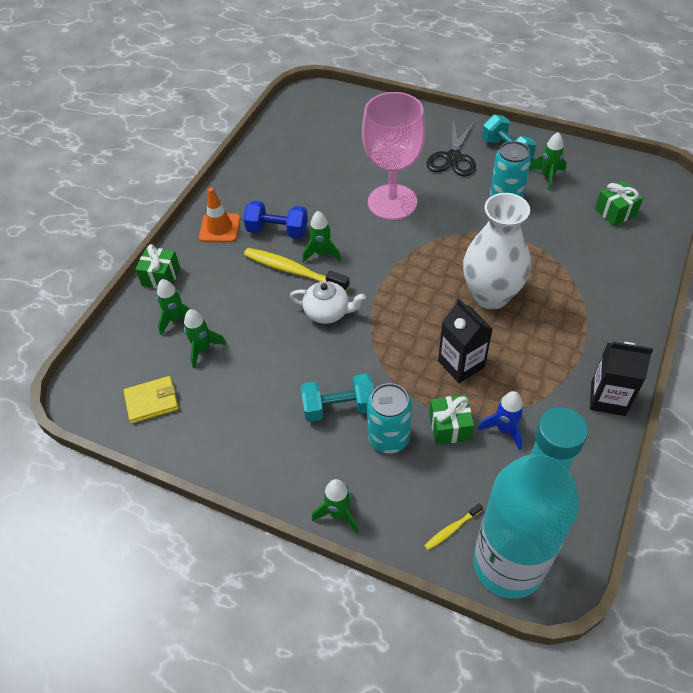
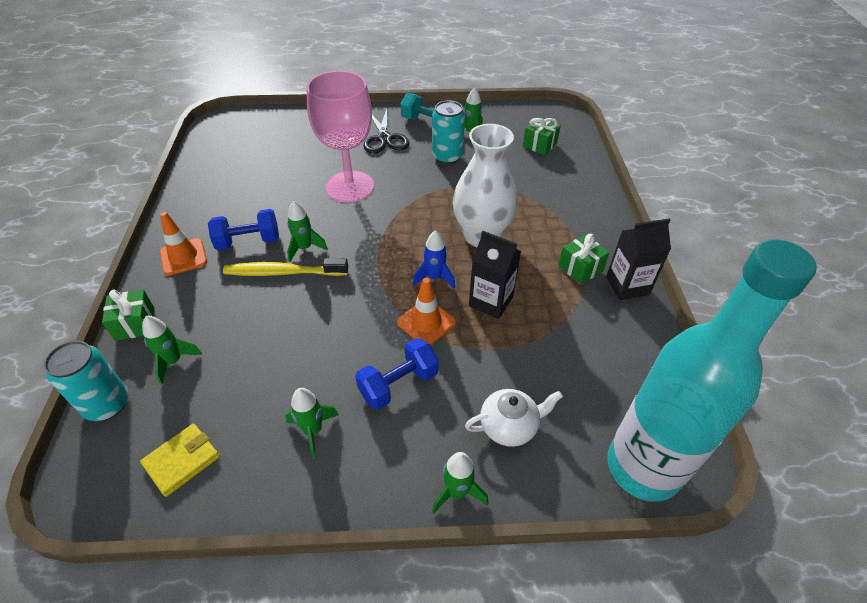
camera: 30 degrees left, 5 degrees down
(203, 349) = (219, 381): green rocket -> green rocket (313, 431)
(328, 312) = (339, 299): white teapot -> white teapot (509, 426)
(339, 407) = (398, 384): turquoise dumbbell -> blue dumbbell
(389, 438) = (464, 394): turquoise can -> turquoise can (107, 404)
(391, 362) = (426, 322): none -> orange traffic cone
(449, 427) = (514, 361): green gift -> green gift (580, 268)
(451, 529) = (573, 457): yellow toothbrush -> none
(504, 429) = (562, 344): blue rocket -> blue rocket (434, 277)

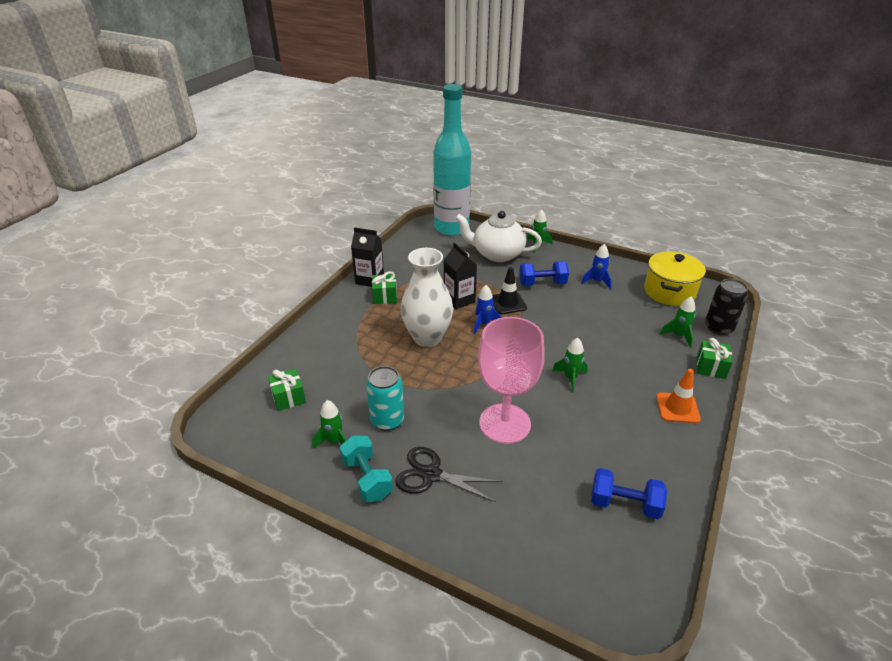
camera: 150 degrees left, 10 degrees down
(107, 404) = (718, 327): turquoise can -> black can
(182, 461) = (669, 292): yellow wallet -> yellow pot
(248, 241) = (618, 401): blue dumbbell -> blue dumbbell (624, 504)
(283, 272) = (593, 365): yellow toothbrush -> none
(313, 431) = (597, 281): green rocket -> blue rocket
(384, 139) = (431, 474): black scissors -> black scissors turned 90 degrees counterclockwise
(426, 322) = (508, 303): orange traffic cone -> black traffic cone
(509, 426) = (497, 254): white teapot -> white teapot, size x1.69

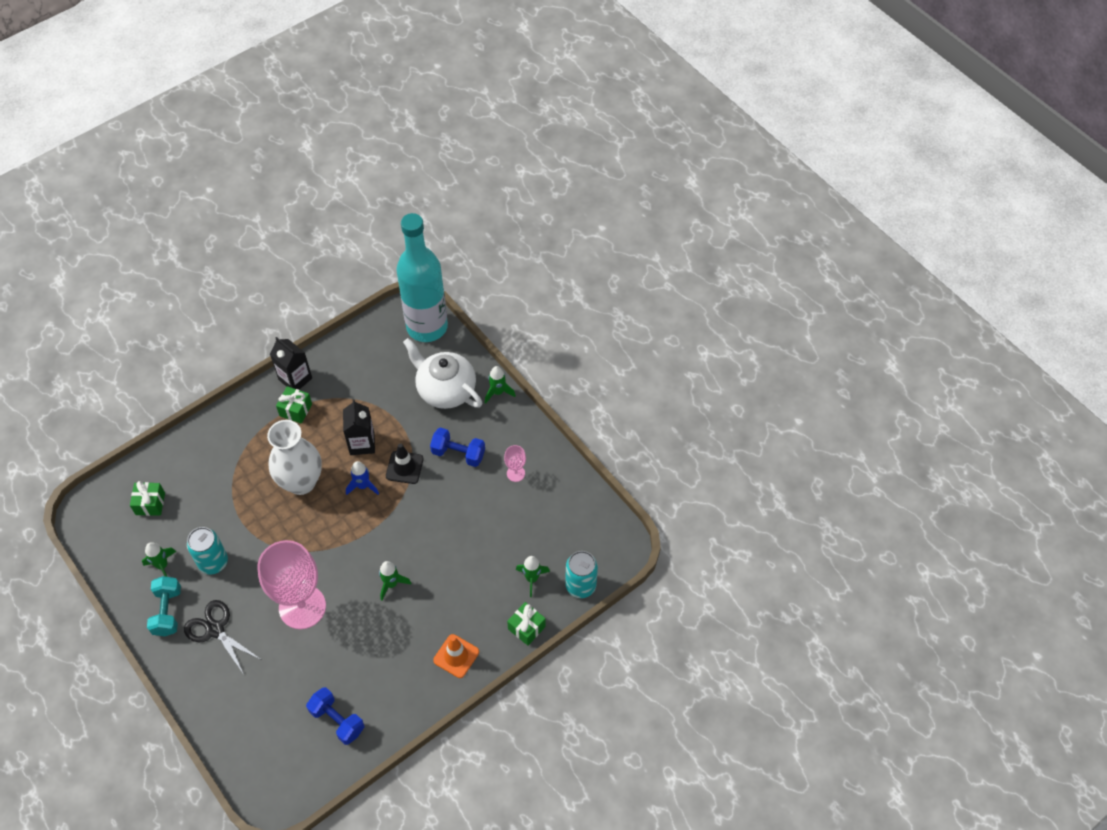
camera: 25 degrees right, 20 degrees up
(597, 281) = (515, 473): blue rocket -> pink goblet
(669, 292) = (576, 519): yellow pot -> none
(718, 327) = (580, 585): black can -> turquoise can

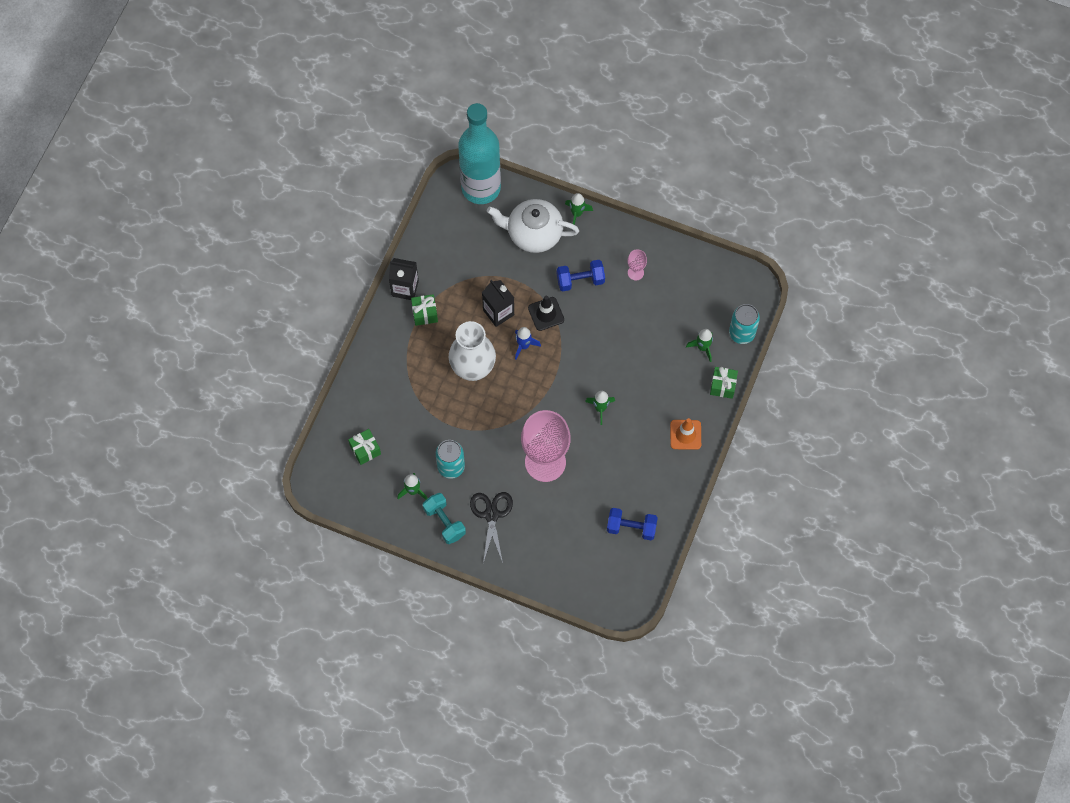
camera: 30 degrees left, 10 degrees up
(215, 629) = (491, 515): black scissors -> black scissors turned 75 degrees clockwise

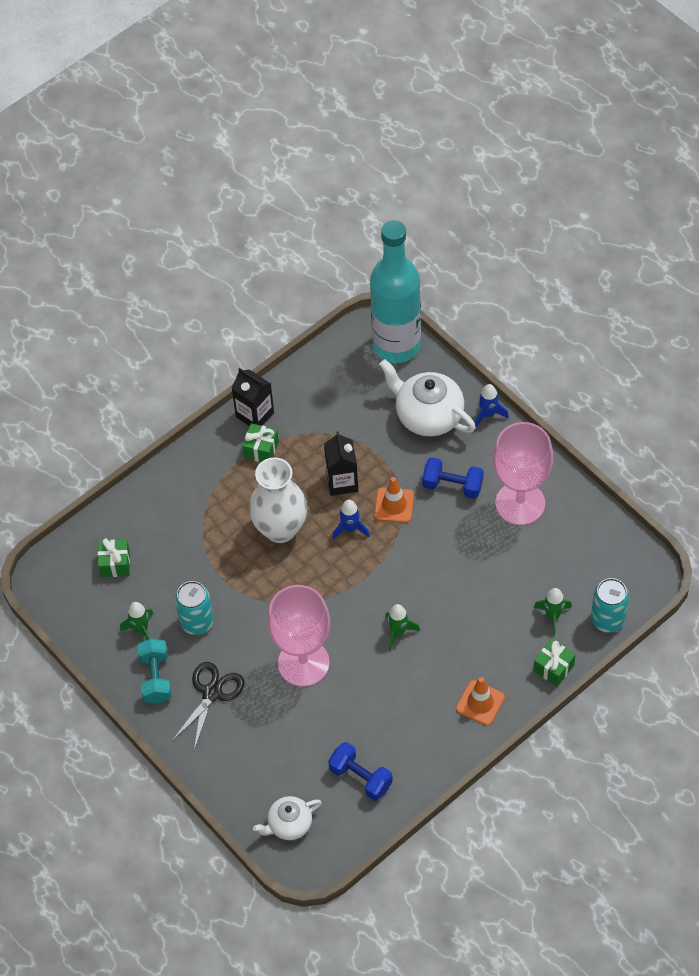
camera: 30 degrees right, 10 degrees down
(546, 314) = (394, 505): black traffic cone -> orange traffic cone
(577, 214) = (488, 414): green rocket -> blue rocket
(599, 585) = (289, 824): none -> white teapot
(635, 272) = (520, 503): pink goblet -> pink goblet, size x2.40

